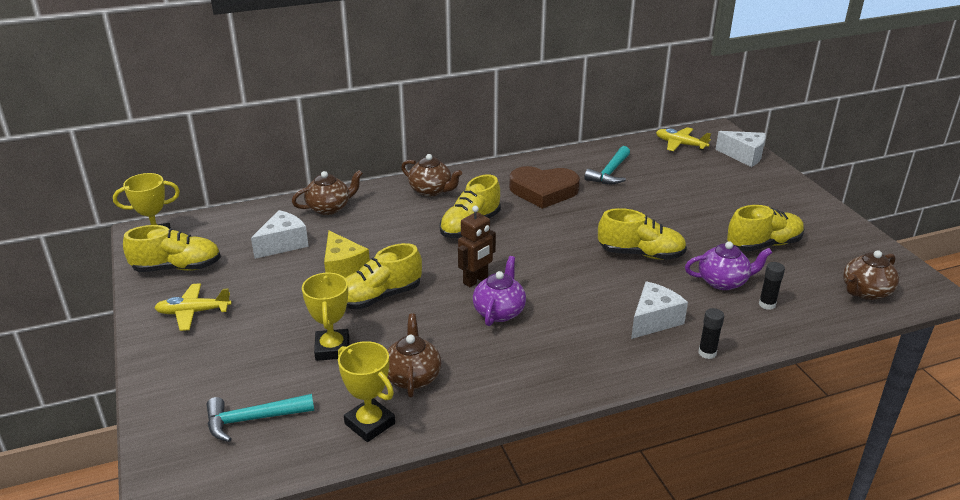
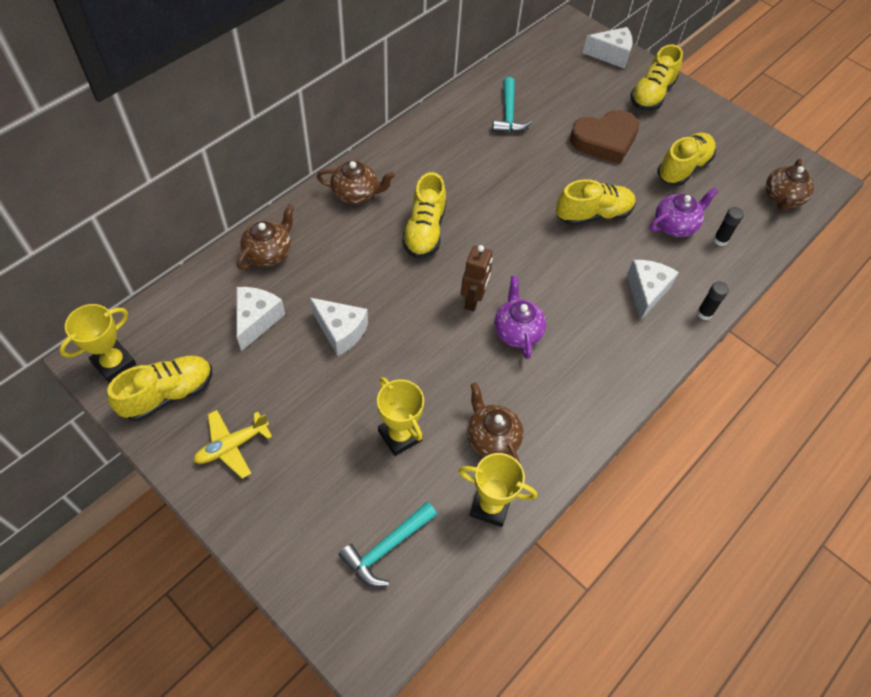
camera: 30 degrees left, 25 degrees up
(343, 268) = (340, 331): yellow cheese -> white cheese
(379, 297) = (399, 355): yellow shoe -> yellow shoe (651, 95)
(543, 191) = (463, 159): brown heart -> brown heart (605, 140)
(680, 144) = (549, 54): yellow plane -> none

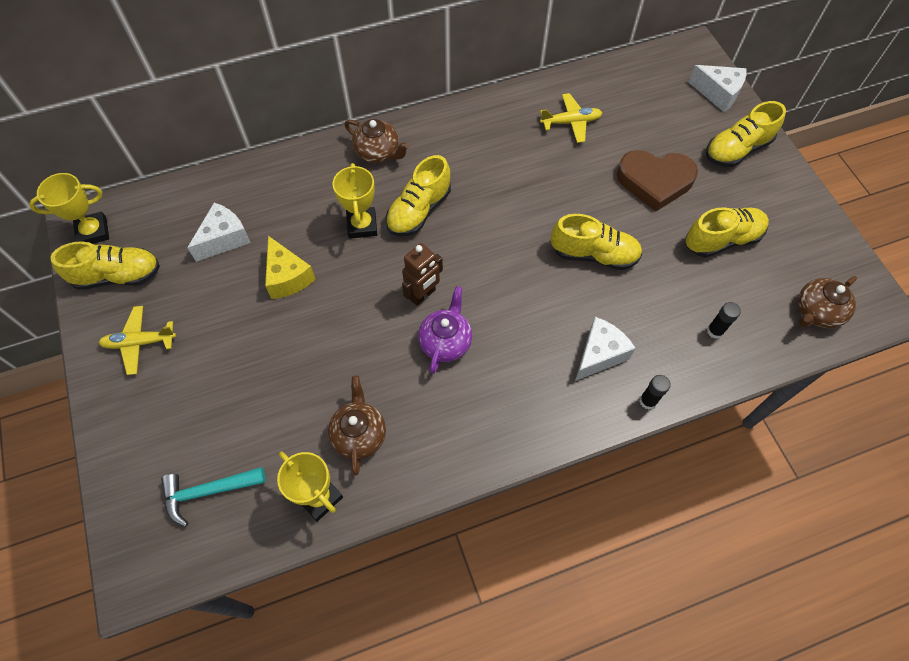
camera: 30 degrees right, 5 degrees up
(269, 253) = (270, 181): brown teapot -> none
(340, 331) = (287, 277): white cheese -> yellow cheese
(400, 435) = (280, 395): yellow trophy -> yellow trophy (362, 225)
(508, 114) = (571, 122): turquoise hammer -> yellow plane
(675, 225) = (675, 297): purple teapot -> none

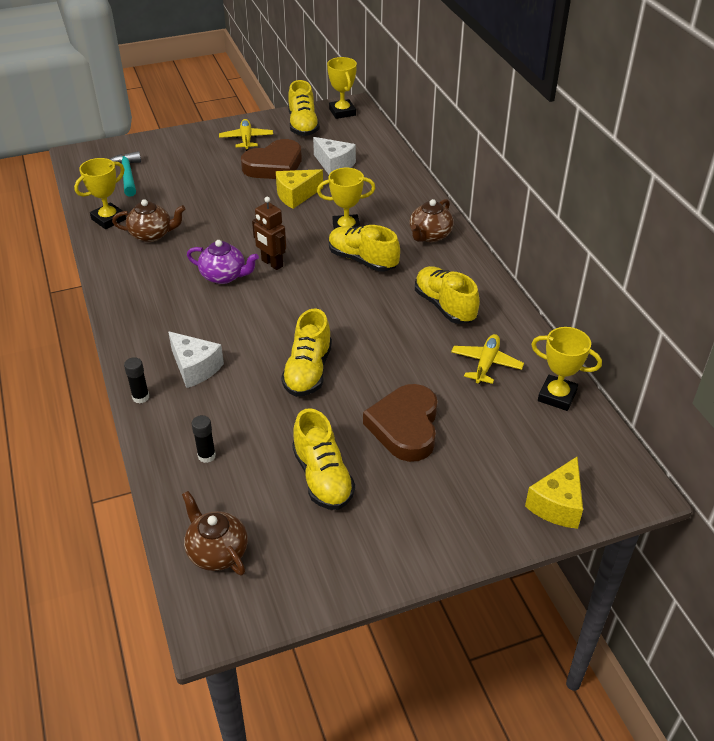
camera: 90 degrees right, 20 degrees down
(215, 304) = (274, 166): none -> brown heart
(571, 122) = (486, 364): yellow plane -> yellow plane turned 150 degrees counterclockwise
(605, 81) = (557, 396): none -> yellow trophy
(718, 94) = (557, 504): white cheese -> yellow cheese
(737, 150) = (461, 511): yellow shoe -> yellow shoe (445, 306)

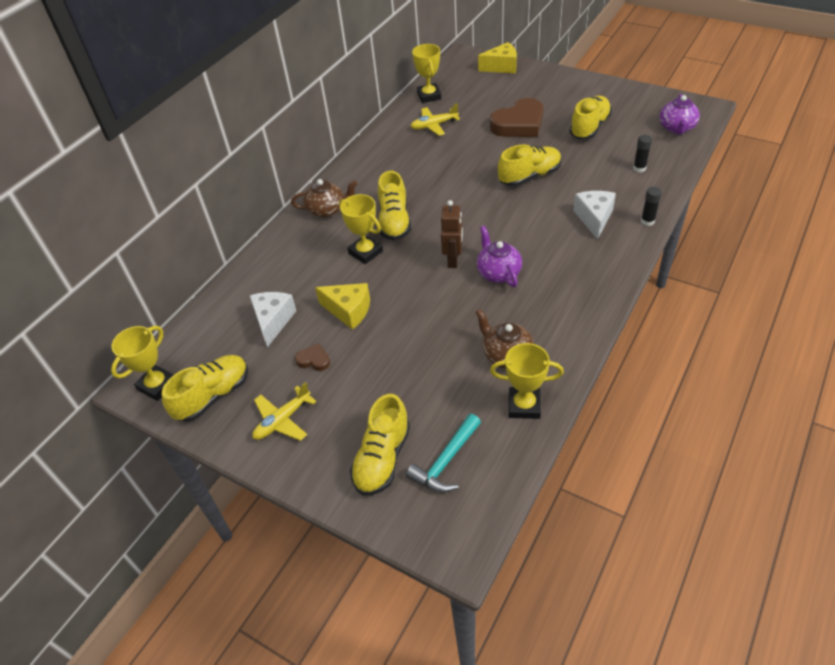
camera: 125 degrees left, 5 degrees up
(217, 552) = (677, 128): brown teapot -> purple teapot
(274, 166) = (314, 360): brown heart -> brown heart, size x0.45
(445, 306) = (400, 163): yellow shoe -> yellow shoe (382, 458)

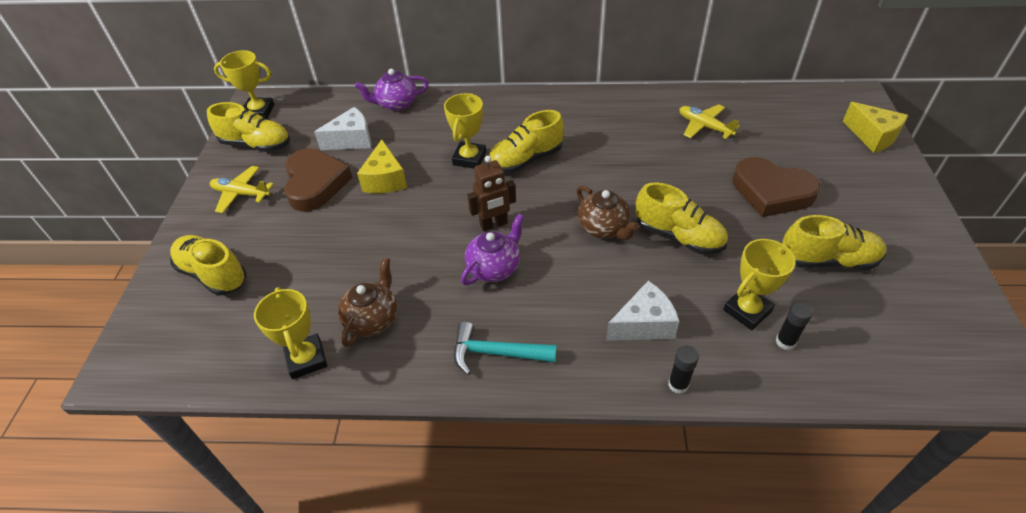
camera: 60 degrees right, 0 degrees up
(314, 360) = (315, 183): brown heart -> brown heart, size x2.24
(327, 210) = (513, 110): brown teapot -> brown teapot (604, 228)
(382, 458) = (213, 274): yellow shoe -> yellow shoe turned 45 degrees clockwise
(429, 96) = (753, 103): yellow trophy -> yellow trophy (747, 310)
(446, 461) = (219, 321): turquoise hammer -> turquoise hammer (496, 353)
(677, 128) = (921, 360): purple teapot -> purple teapot (396, 104)

